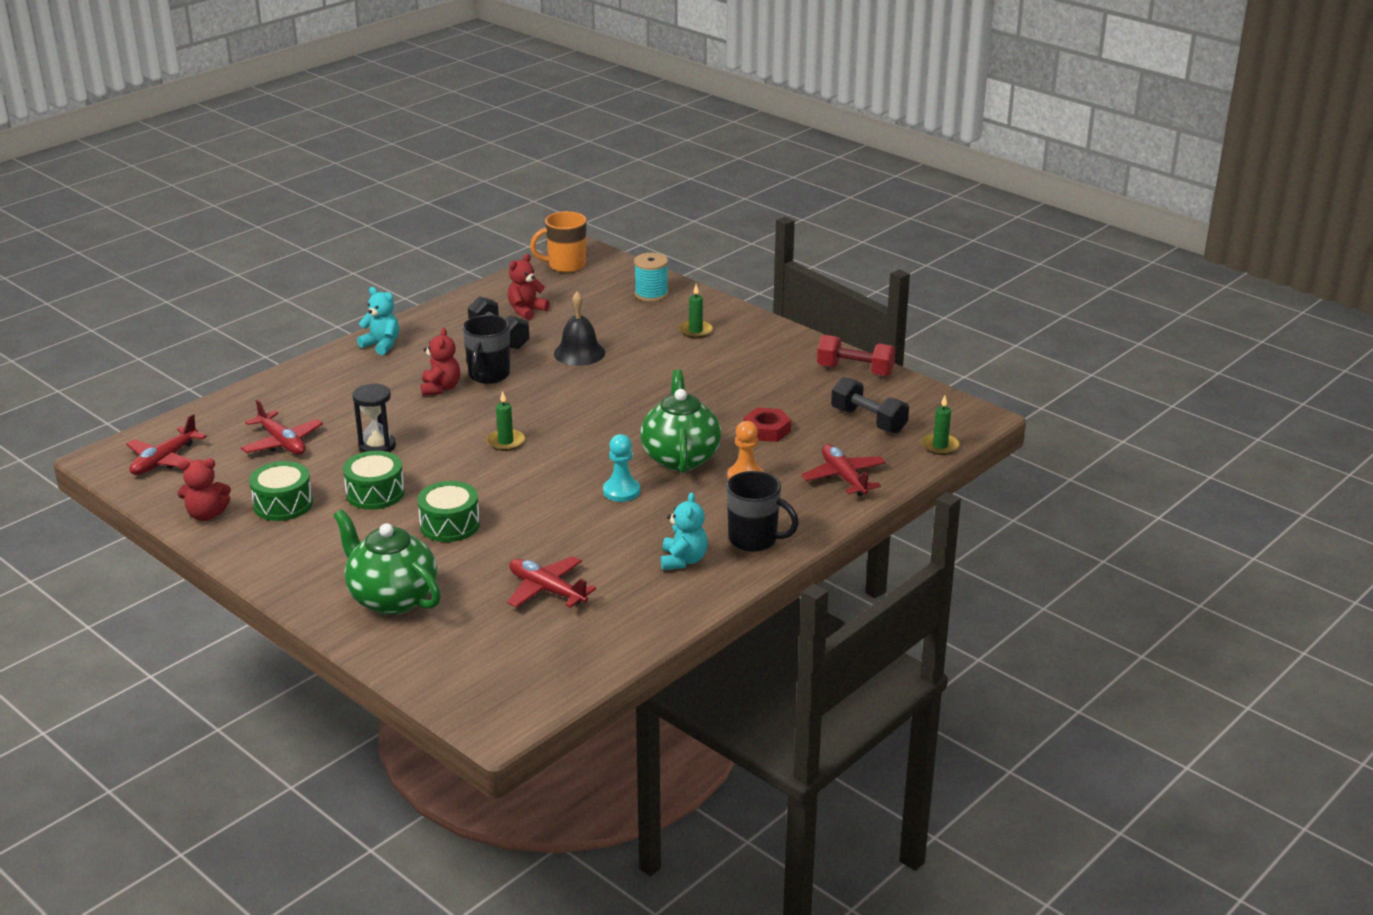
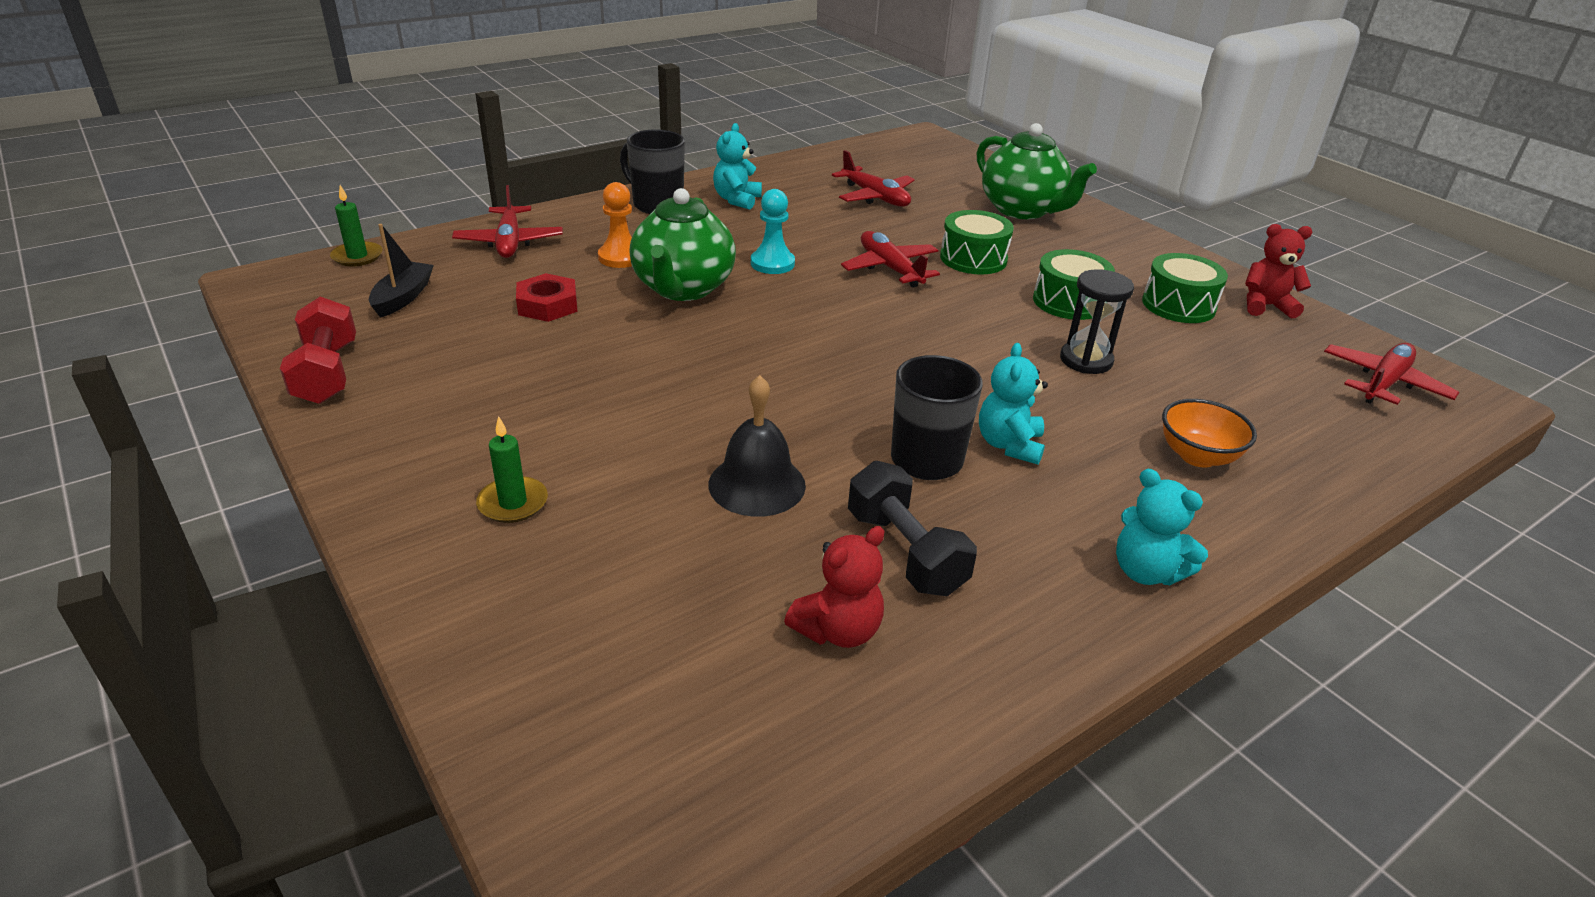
camera: 170 degrees left, 5 degrees up
(282, 443) = (1228, 385): red plane -> red plane (890, 268)
(328, 397) = (1197, 456): none -> orange bowl
(440, 388) = (1009, 445): red teddy bear -> turquoise teddy bear
(505, 442) = (905, 340): green candle -> none
(565, 265) = (695, 828): orange mug -> none
(651, 294) = (531, 640): turquoise spool -> none
(855, 370) = (327, 373): red dumbbell -> red dumbbell turned 45 degrees clockwise
(868, 420) = (403, 297): black dumbbell -> black boat

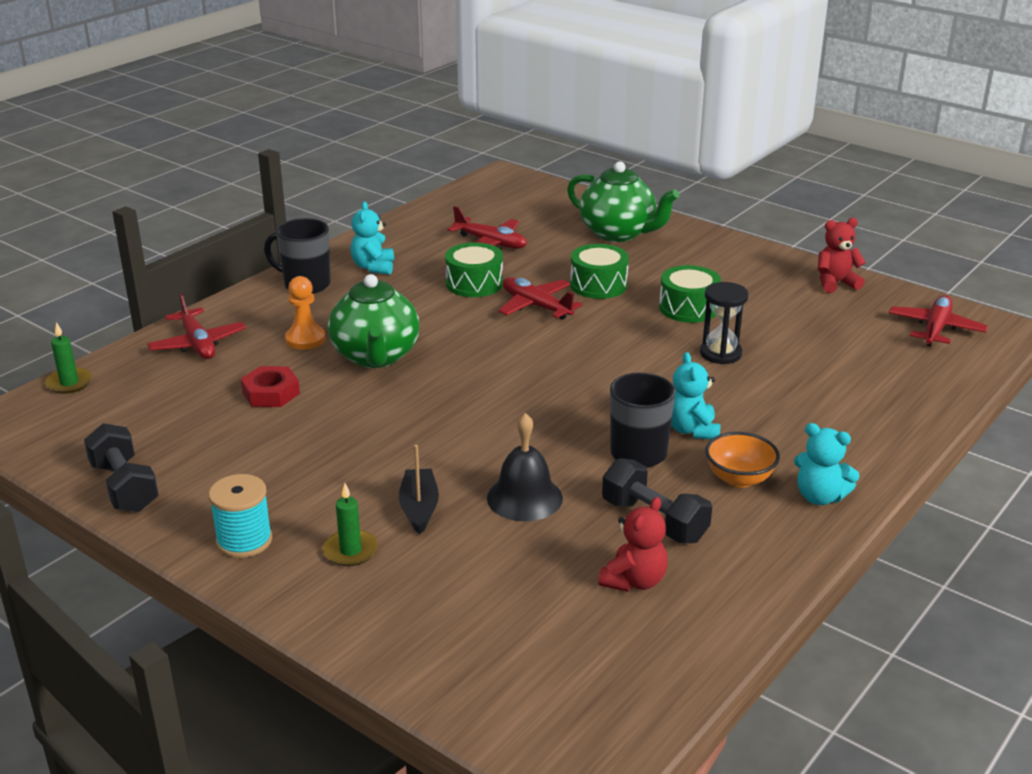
camera: 15 degrees left, 5 degrees down
(327, 373) = (124, 487): red dumbbell -> black dumbbell
(403, 297) = (140, 411): black boat -> black boat (419, 508)
(404, 462) = (244, 541): none -> turquoise spool
(772, 263) = (437, 320): turquoise pawn -> none
(1178, 305) = (771, 295): green drum -> green drum (474, 283)
(1197, 456) = (826, 410): orange bowl -> orange bowl (739, 479)

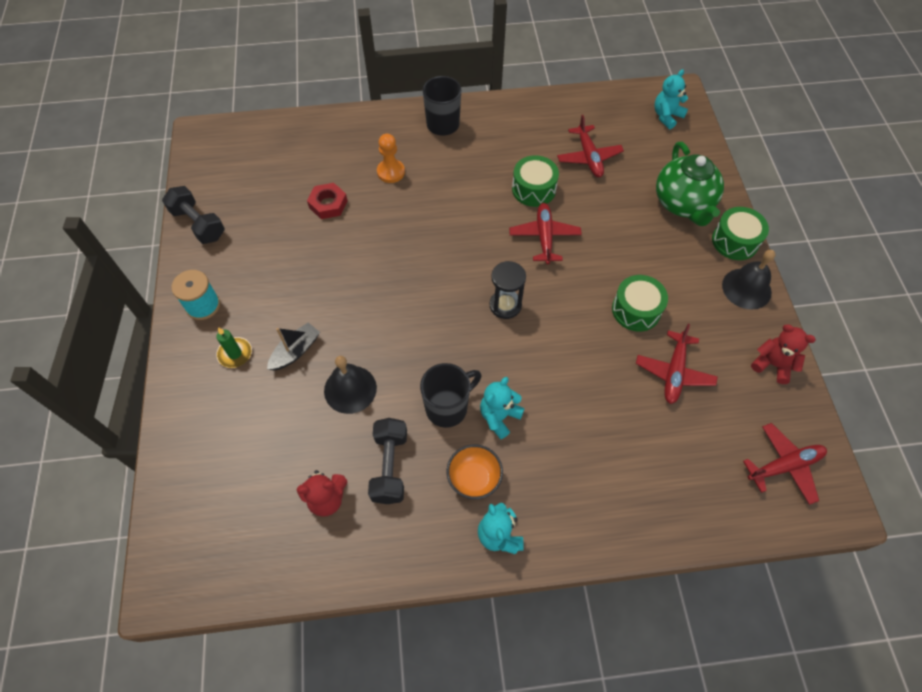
camera: 45 degrees right, 30 degrees up
(69, 383) = (254, 126): green candle -> none
(124, 487) = (198, 224): black dumbbell -> black dumbbell turned 60 degrees counterclockwise
(198, 344) = (338, 137): red plane -> red plane (674, 372)
(373, 267) = (495, 133): turquoise teddy bear -> turquoise teddy bear (666, 116)
(376, 356) = (408, 214): green teapot -> none
(598, 285) = (606, 245): green drum -> green drum (735, 241)
(720, 353) = (601, 367): black hourglass -> black hourglass (505, 305)
(747, 254) = (746, 288): none -> black bell

